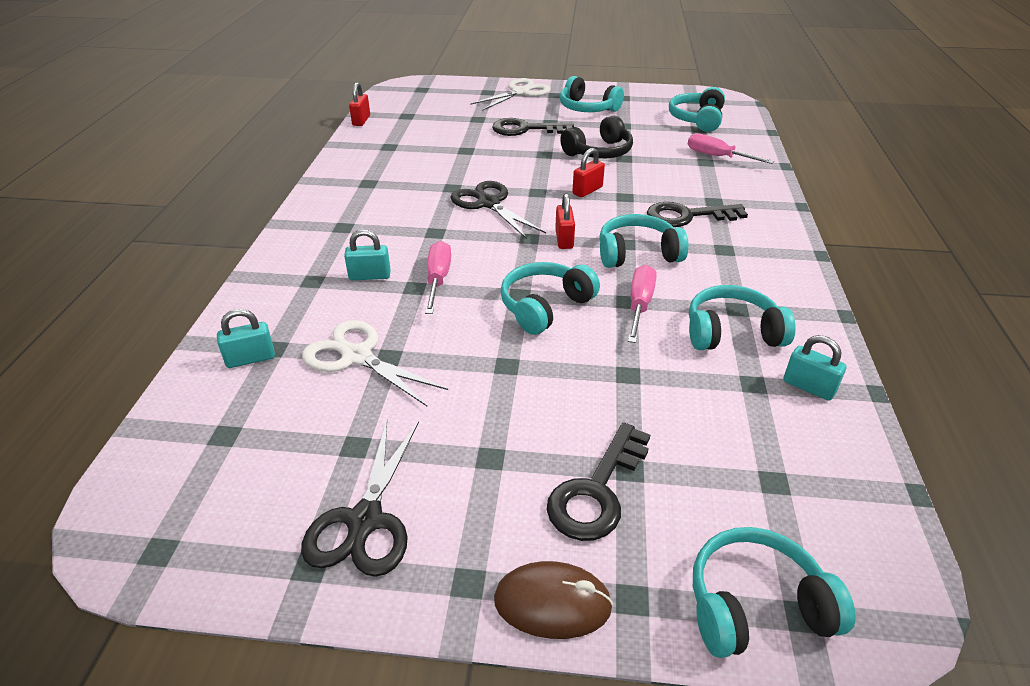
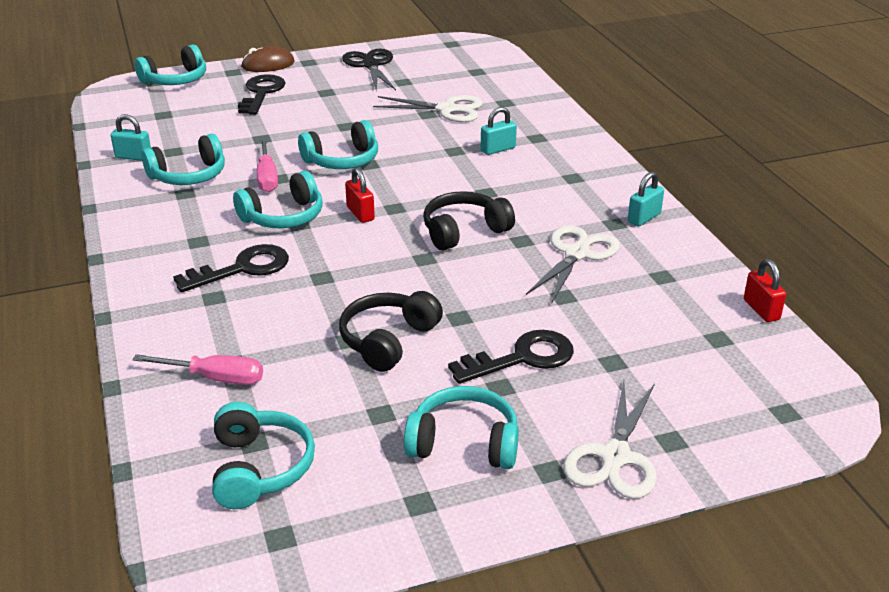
camera: 155 degrees right, 5 degrees down
(250, 359) = (511, 95): turquoise padlock -> turquoise padlock (644, 218)
(425, 170) = (576, 254): none -> white scissors
(438, 279) = (442, 159): pink screwdriver -> none
(488, 204) = (464, 231): black scissors -> black headphones
(545, 306) = (342, 160): turquoise headphones -> turquoise headphones turned 45 degrees clockwise
(587, 190) = (369, 274): red padlock -> none

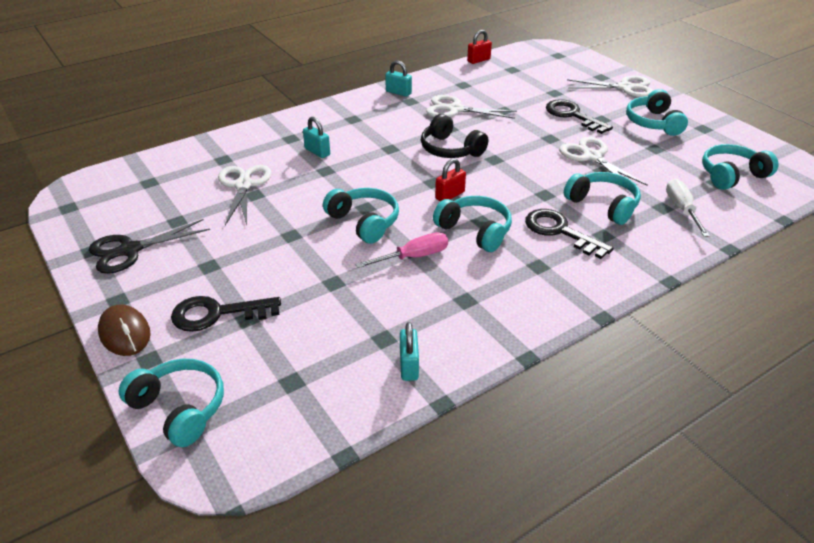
camera: 105 degrees left, 5 degrees up
(189, 175) = (431, 308): turquoise headphones -> turquoise headphones (603, 205)
(215, 378) = (681, 209): pink screwdriver -> white screwdriver
(388, 340) = (592, 157): black headphones -> white scissors

